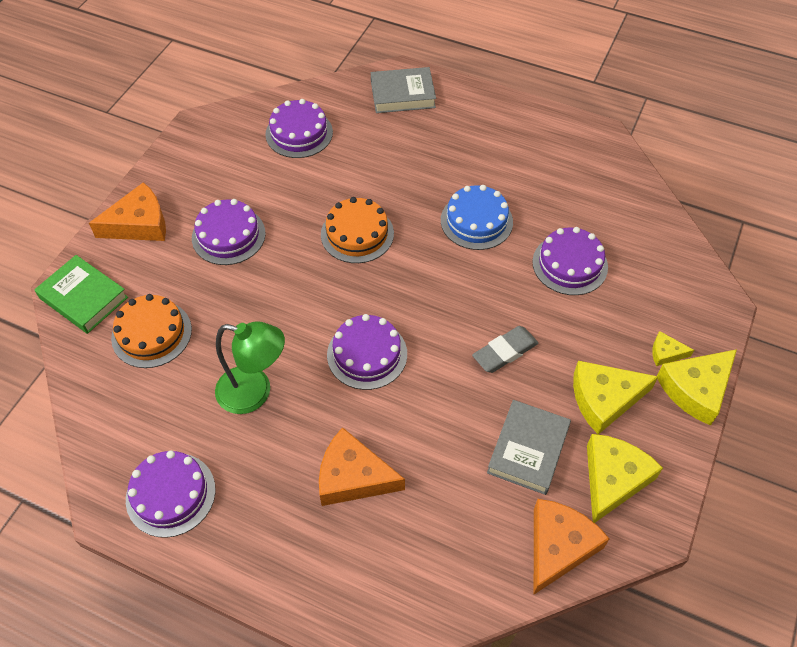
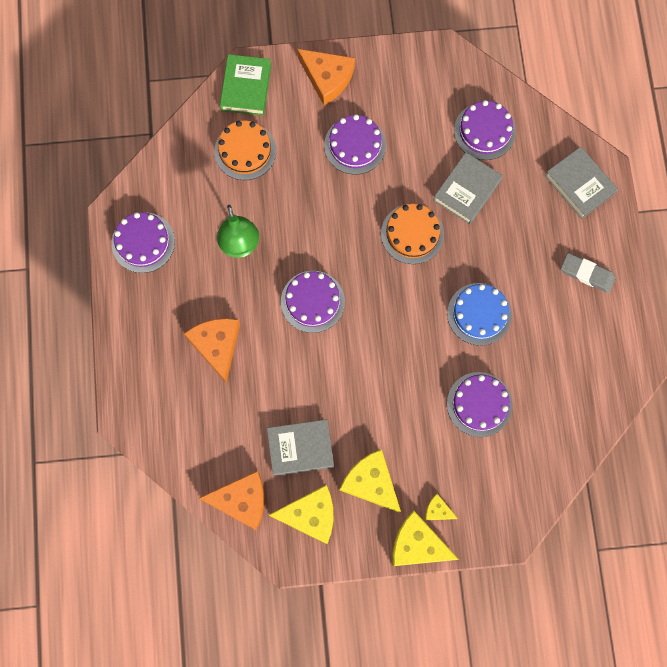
camera: 60 degrees right, 20 degrees up
(346, 172) = (467, 190): none -> grey book
(505, 352) = (370, 395): grey eraser -> grey eraser (587, 274)
(666, 353) = (438, 510): yellow cheese -> yellow cheese turned 45 degrees counterclockwise

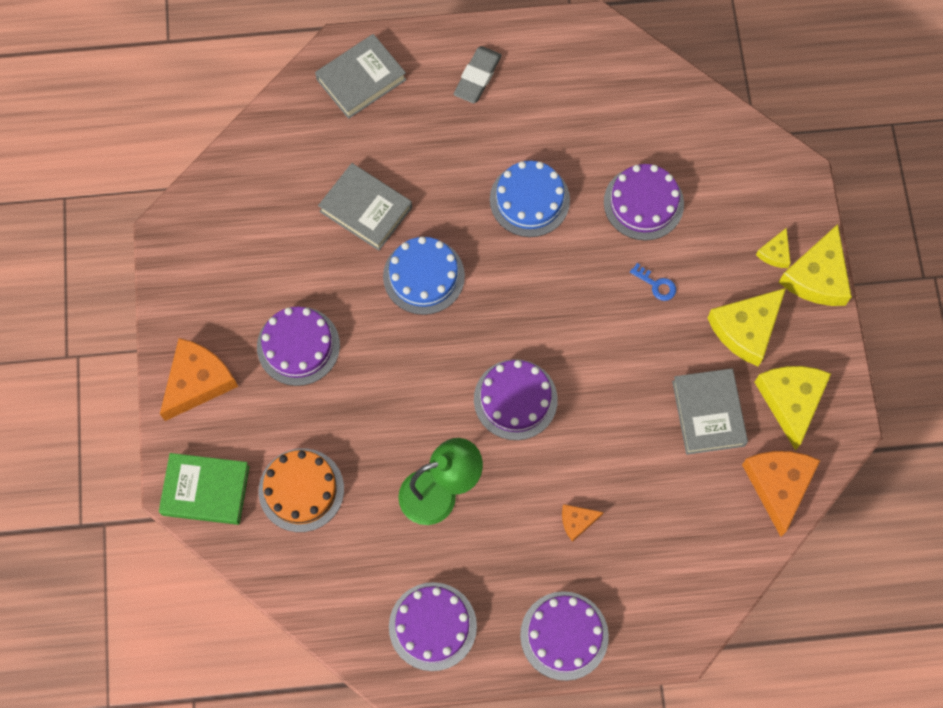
camera: 90 degrees left, 5 degrees down
(217, 345) = (577, 521): orange cheese -> orange cheese, size x0.50
(408, 412) = (656, 285): none -> blue key
(412, 234) = (423, 276): orange cake -> blue cake
(484, 131) = (284, 186): purple cake -> purple cake (564, 635)

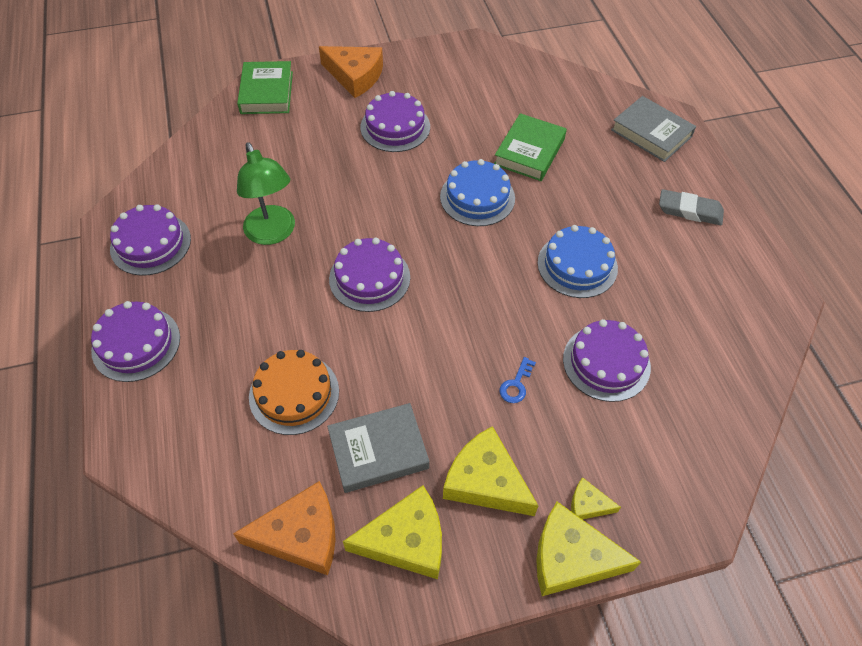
camera: 80 degrees right, 15 degrees down
(301, 490) = (270, 145): orange cake -> orange cake (294, 393)
(365, 209) = (529, 151): grey book -> green book
(577, 521) = (250, 342): orange cheese -> none

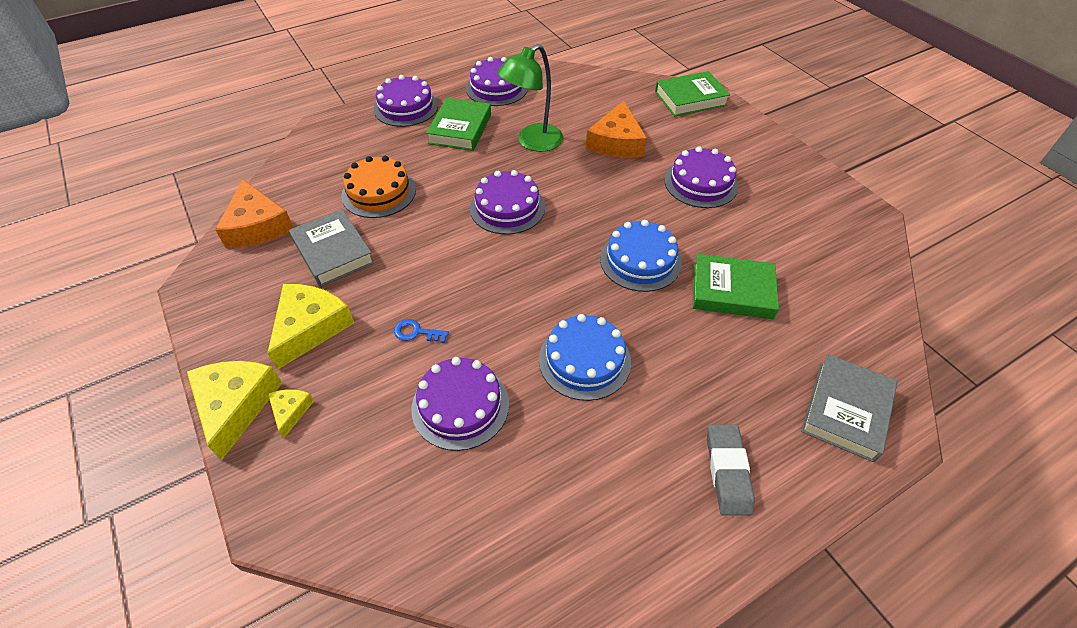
camera: 75 degrees right, 5 degrees down
(213, 294) = (460, 129): none -> green book
(355, 76) = (751, 143): orange cheese -> orange cheese (616, 142)
(406, 540) = (253, 286): yellow cheese -> none

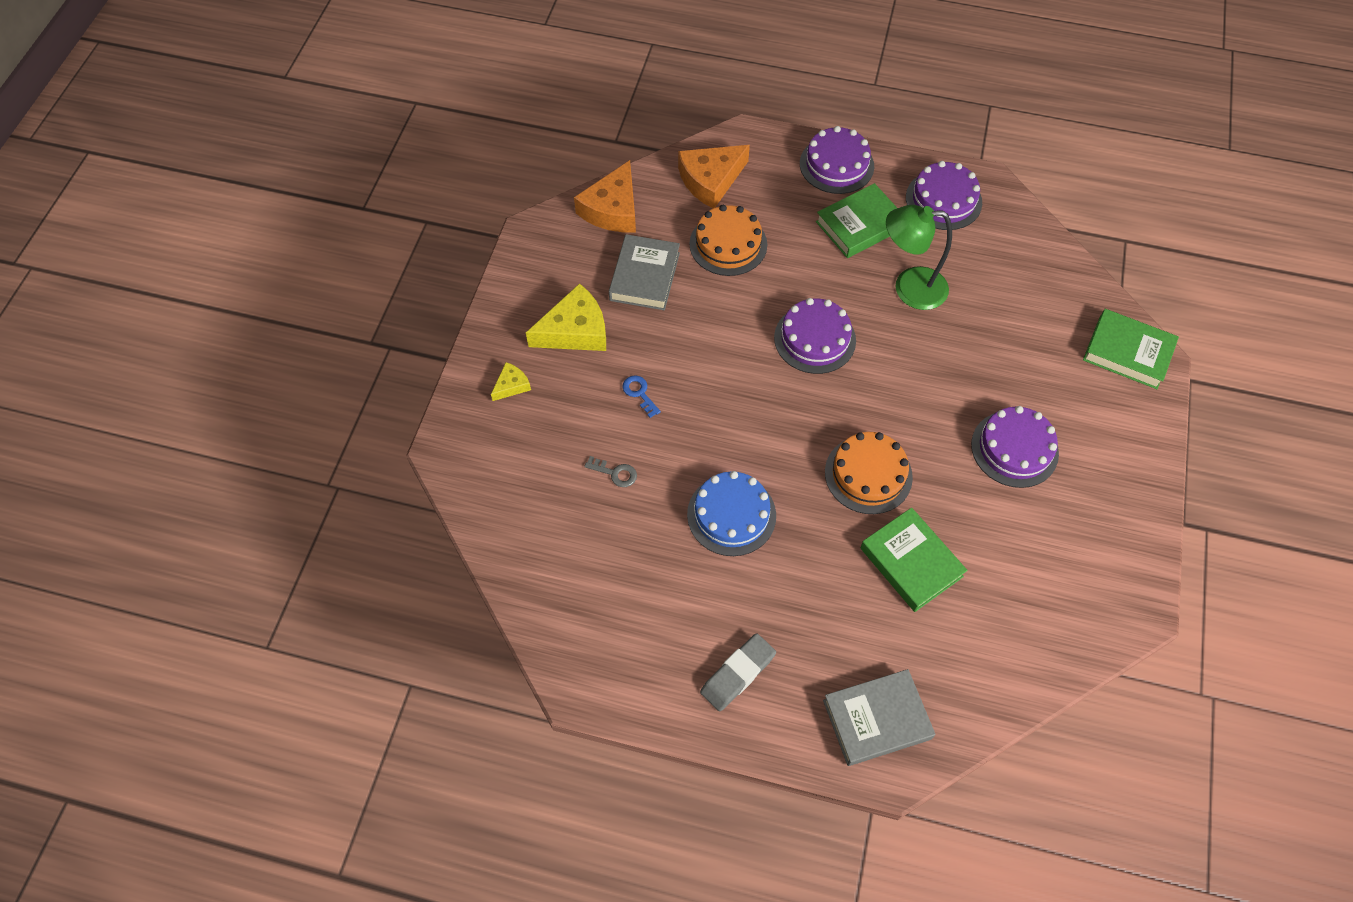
camera: 45 degrees right, 10 degrees up
(236, 405) = (484, 353): yellow cheese -> none
(460, 405) = (615, 473): purple cake -> grey key
(616, 142) = (988, 346): orange cheese -> orange cheese (710, 180)
(640, 260) = (868, 474): blue cake -> orange cake

